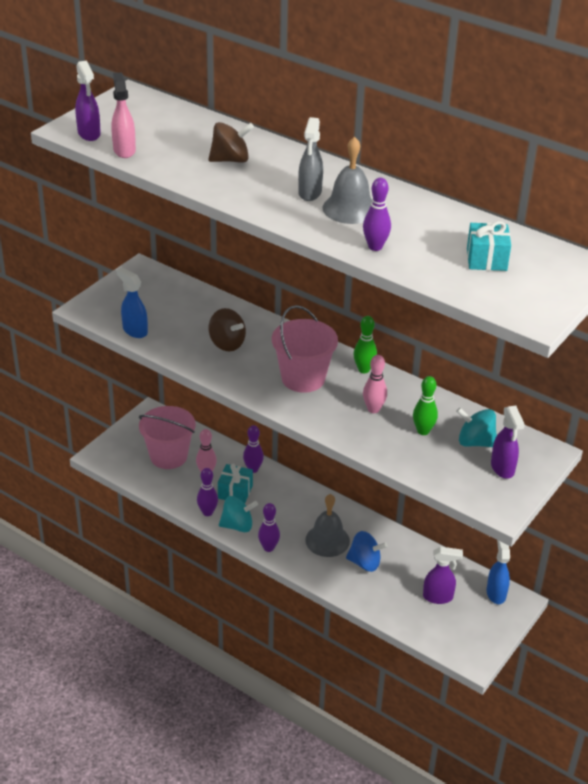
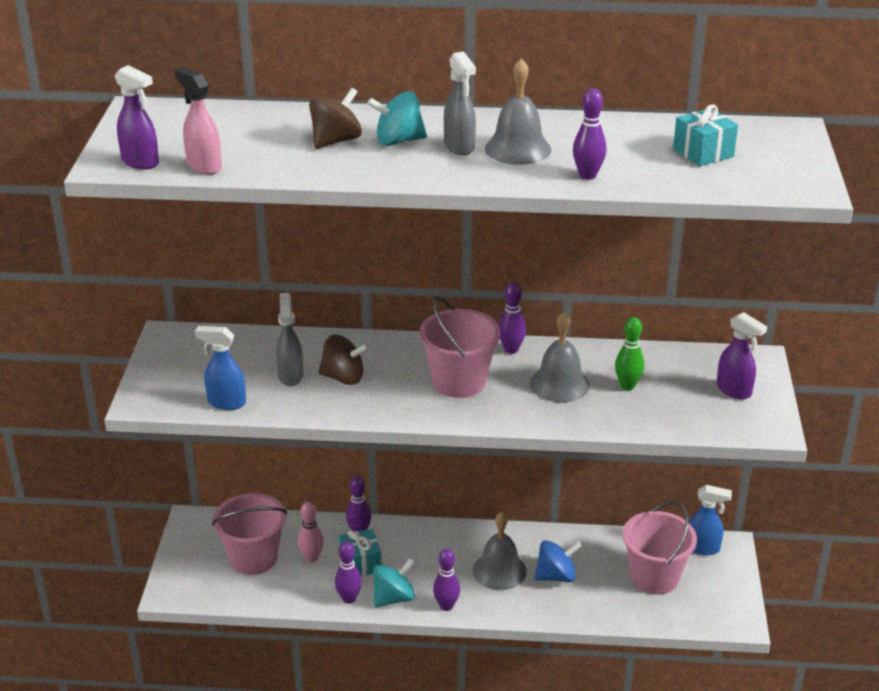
camera: 30 degrees left, 5 degrees down
(193, 328) = (290, 376): none -> grey spray bottle
(364, 369) = (511, 350): green bowling pin -> purple bowling pin
(373, 409) = (559, 384): pink bowling pin -> grey bell
(438, 597) = (654, 577): purple spray bottle -> pink bucket
(475, 442) = (685, 376): turquoise spinning top -> turquoise spinning top (398, 141)
(496, 593) = (703, 548): blue spray bottle -> blue spray bottle turned 135 degrees clockwise

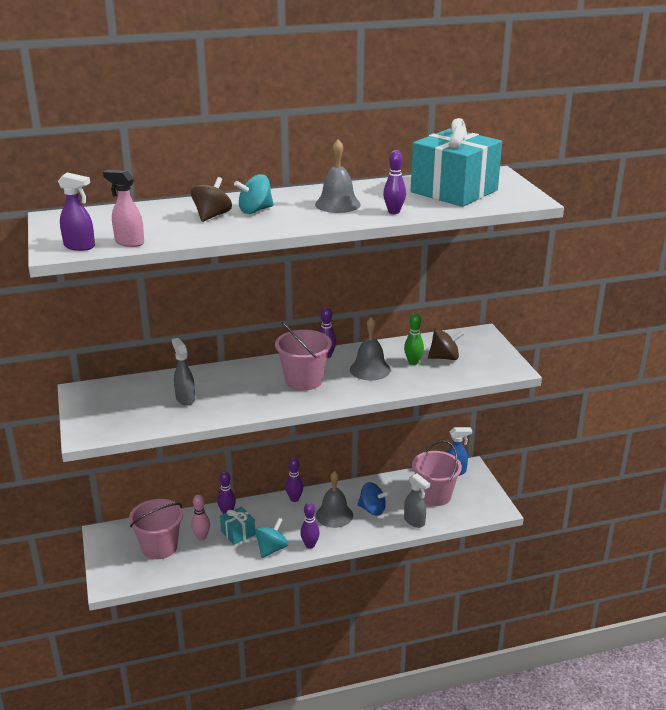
camera: 20 degrees left, 5 degrees down
(226, 402) = (148, 424): blue spray bottle -> none
(343, 377) = (223, 393): brown spinning top -> brown spinning top (444, 357)
(349, 598) = (241, 557): purple bowling pin -> purple bowling pin (294, 499)
(459, 147) = (299, 208): grey spray bottle -> grey spray bottle (414, 521)
(556, 576) = (372, 509): blue spinning top -> blue spinning top turned 60 degrees clockwise
(703, 153) = (454, 191): turquoise gift -> turquoise gift, size x2.19
(734, 391) = (479, 353): purple spray bottle -> none

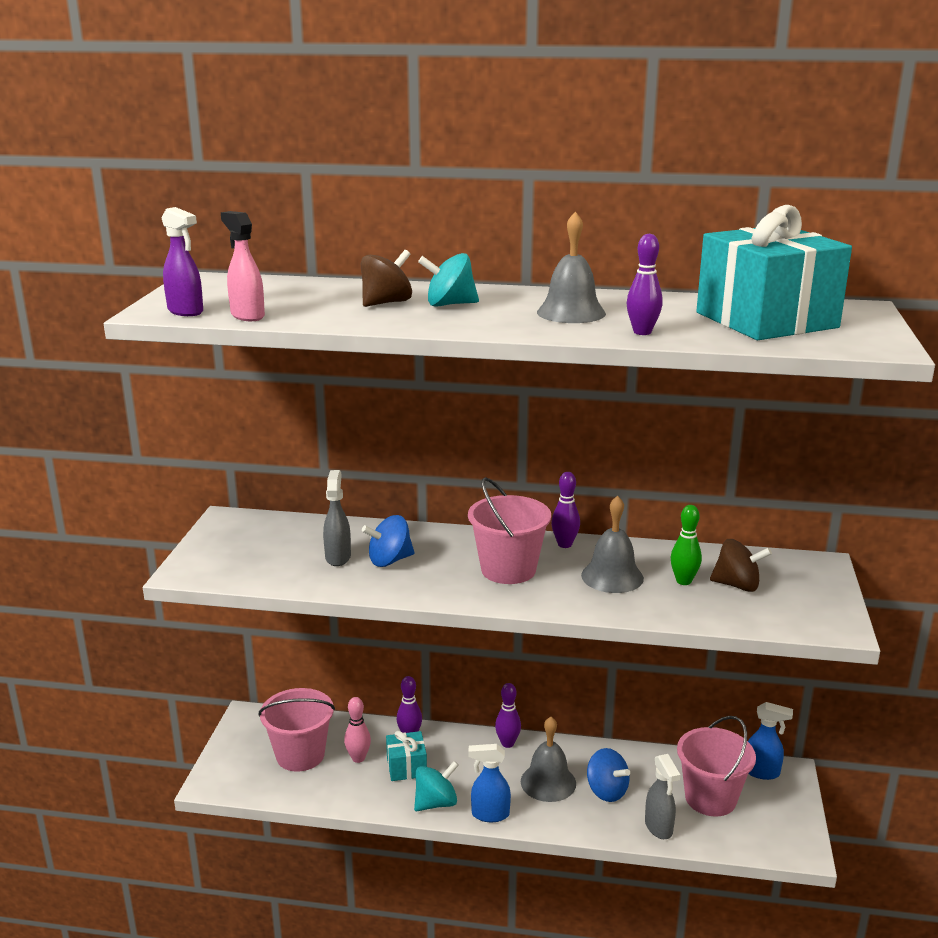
camera: 25 degrees right, 5 degrees down
(222, 393) = (389, 560): none -> blue spinning top
(310, 545) = (489, 814): purple bowling pin -> blue spray bottle

